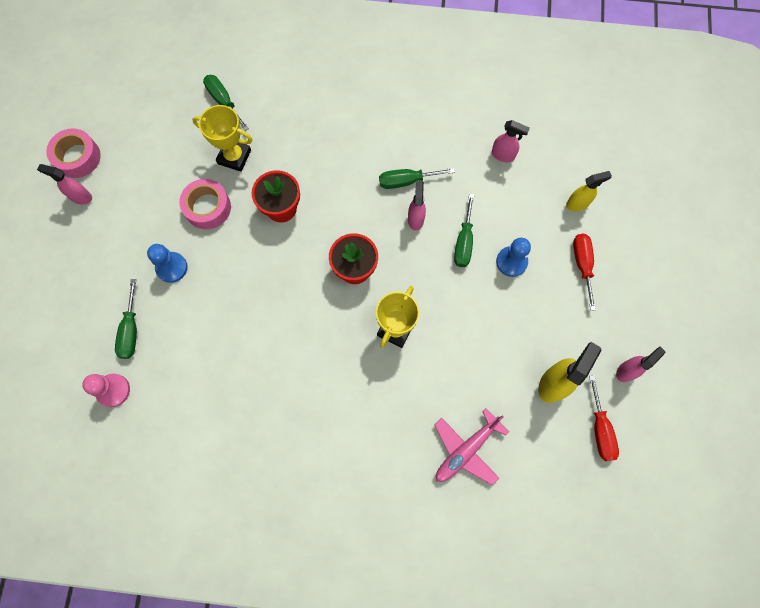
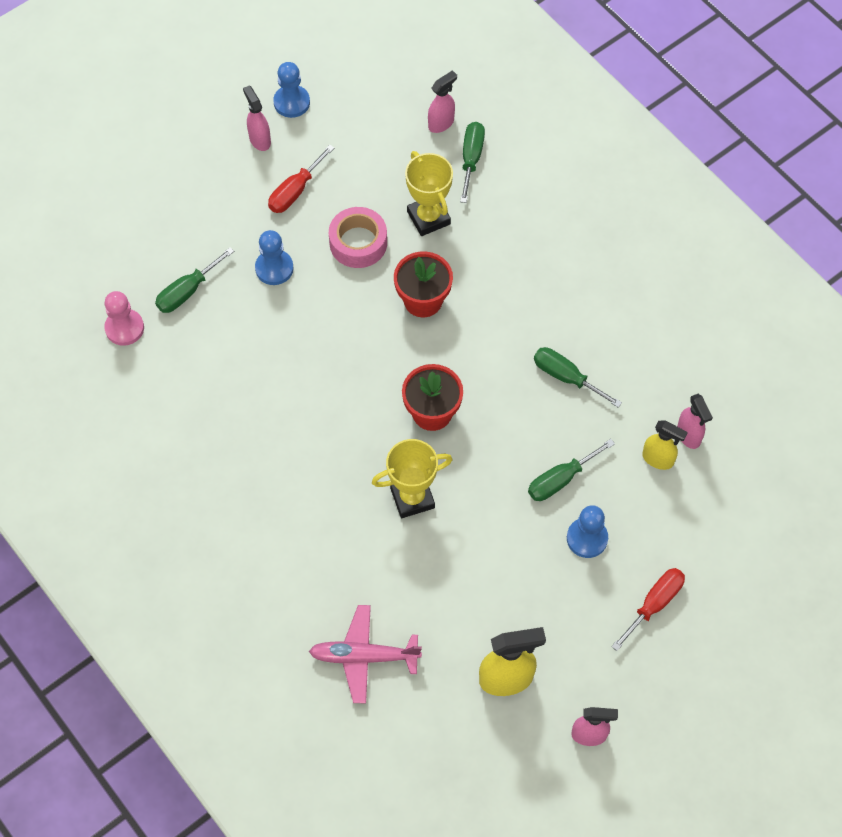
camera: 45 degrees right, 10 degrees down
(78, 157) = (291, 102): pink tape -> blue pawn
(415, 219) = (537, 419): pink spray bottle -> pink spray bottle (441, 123)
(577, 204) = (714, 546): yellow spray bottle -> yellow spray bottle (658, 459)
(600, 429) = (505, 758): red screwdriver -> red screwdriver (295, 191)

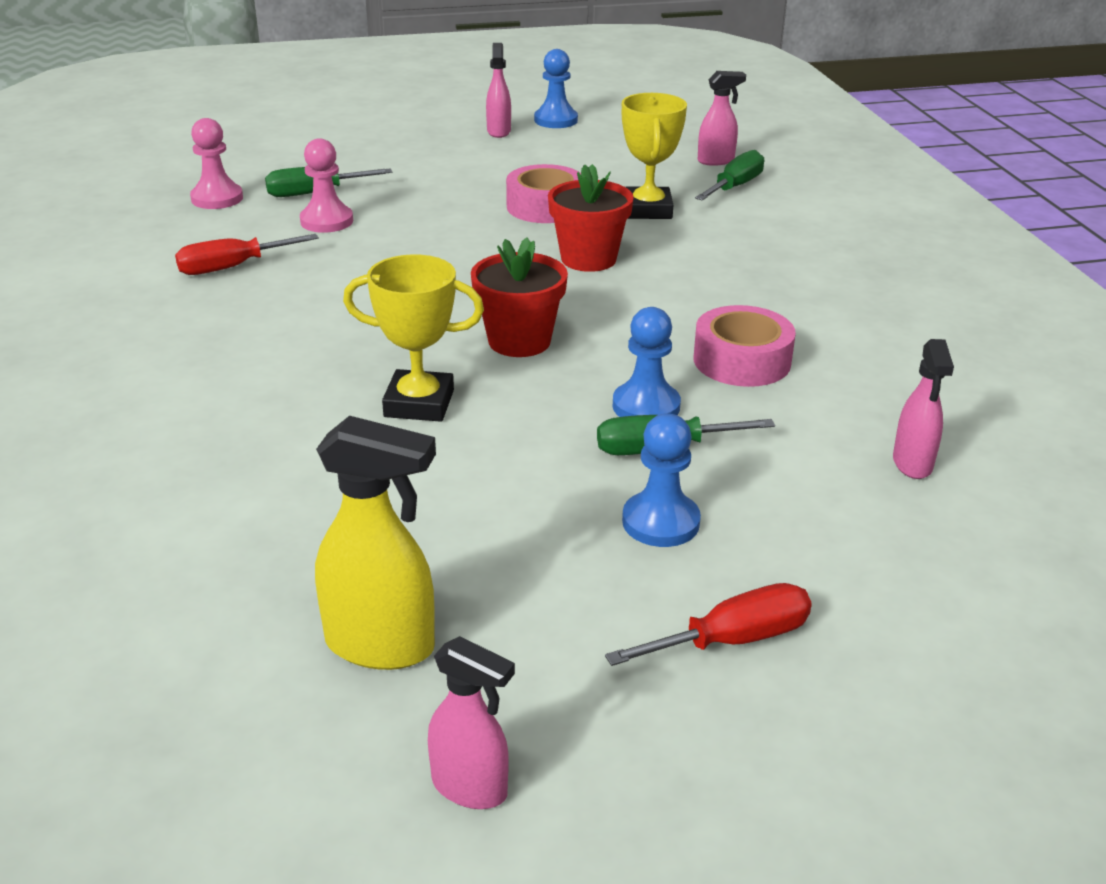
camera: 25 degrees right, 30 degrees down
(223, 326) = (327, 221): none -> pink pawn
(274, 268) = (428, 201): blue pawn -> blue pawn (646, 406)
(295, 191) = (505, 164): red screwdriver -> red screwdriver (232, 267)
(364, 657) = (178, 537): pink plane -> none
(566, 377) = (742, 361): green screwdriver -> pink tape
(658, 459) = (843, 474): yellow spray bottle -> none

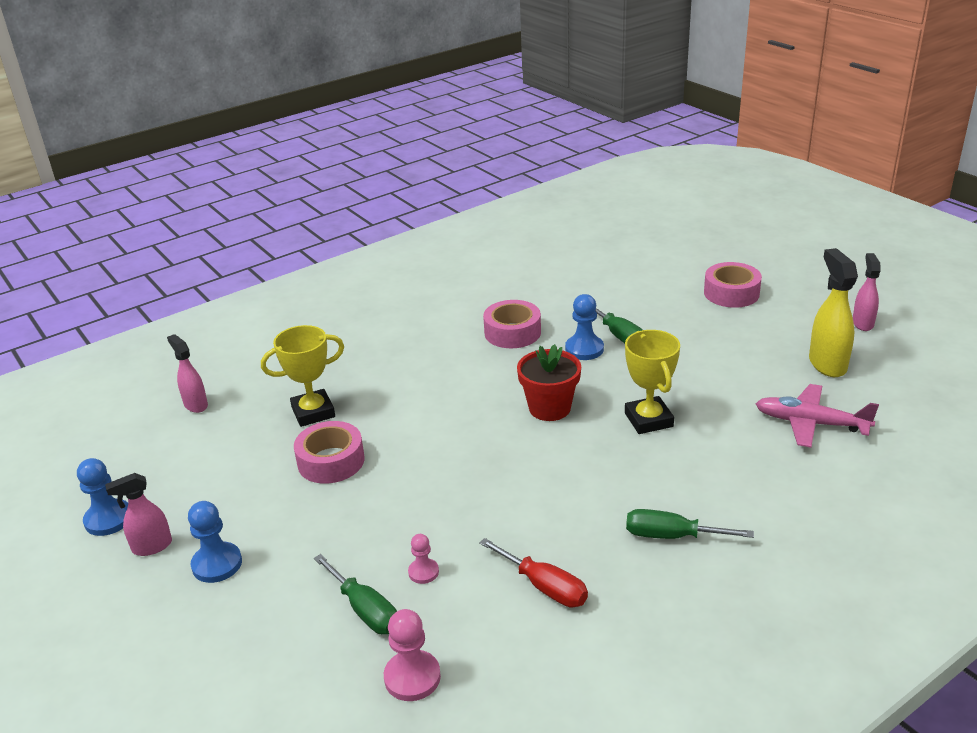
camera: 110 degrees left, 0 degrees up
(255, 542) = (811, 423): none -> pink plane
(327, 221) = (423, 572): pink pawn -> pink pawn, size x0.61
(588, 259) = (415, 415): red flower pot -> none
(660, 522) = (676, 323): blue pawn -> blue pawn (217, 564)
(732, 640) = (731, 293): red screwdriver -> pink tape
(735, 187) = (249, 385): green screwdriver -> green screwdriver (671, 536)
(912, 464) = (572, 276): pink spray bottle -> none

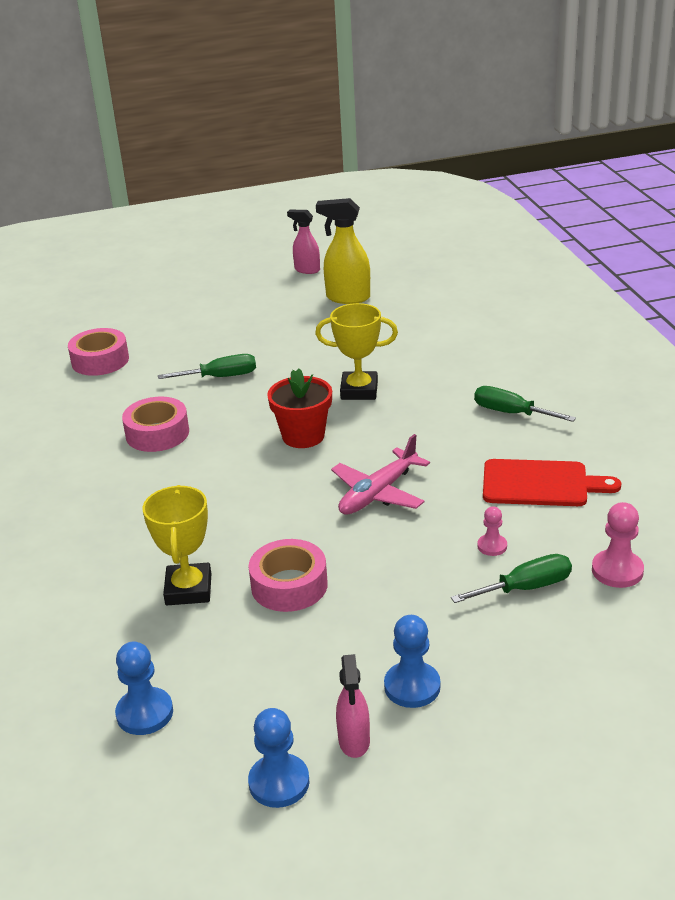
camera: 70 degrees left, 0 degrees up
(195, 405) = (90, 690): pink spray bottle -> none
(544, 587) = (540, 484): red screwdriver -> red cutting board
(584, 349) = (225, 399): blue pawn -> blue pawn (145, 713)
(671, 536) = (511, 413): green screwdriver -> green screwdriver turned 90 degrees clockwise
(731, 293) = (207, 309): pink tape -> pink tape (100, 360)
(811, 423) = (416, 324): pink plane -> pink plane (378, 493)

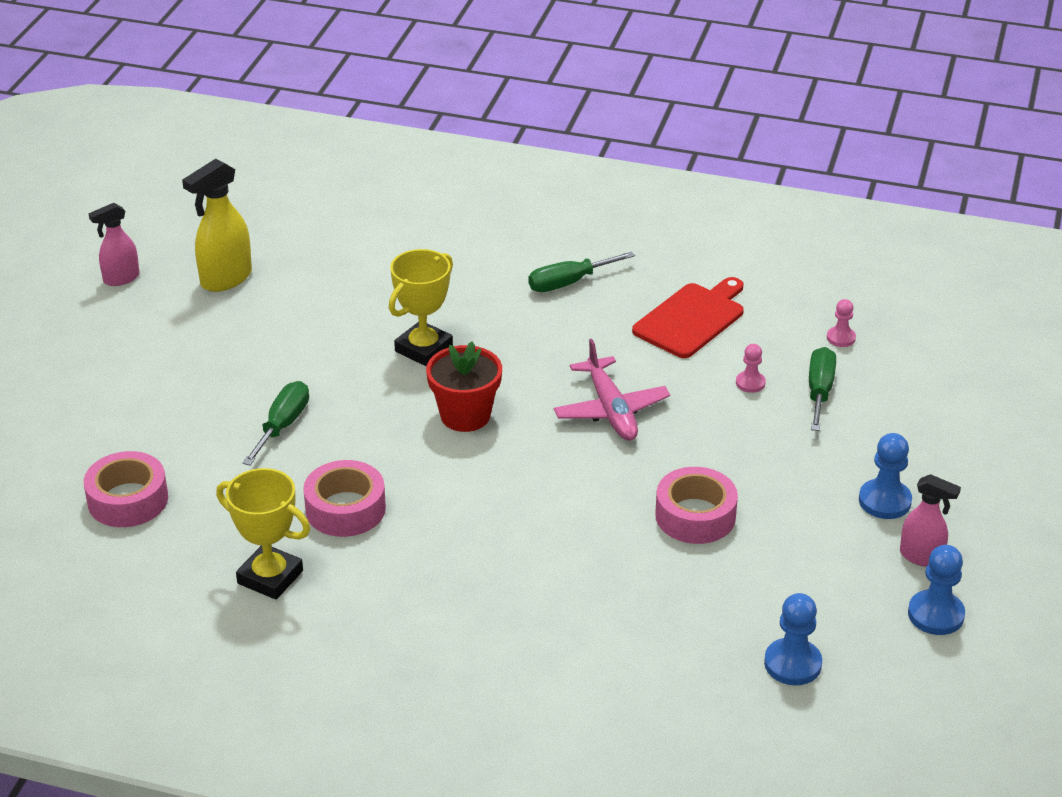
camera: 60 degrees left, 5 degrees up
(188, 589) = (642, 579): yellow trophy -> yellow trophy (270, 577)
(617, 570) = (841, 338): pink pawn -> pink pawn, size x0.61

